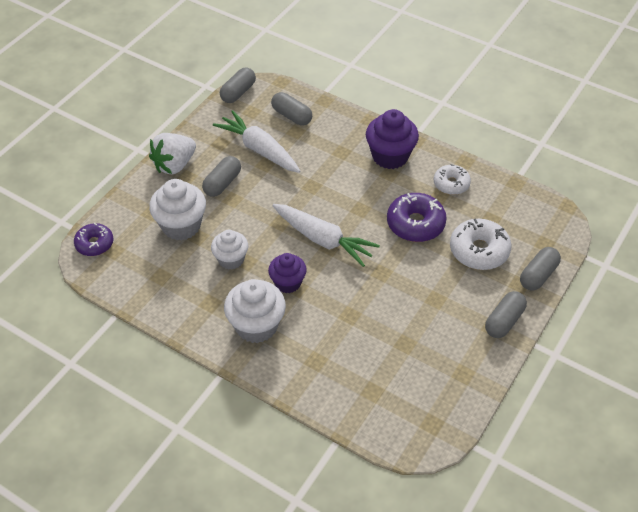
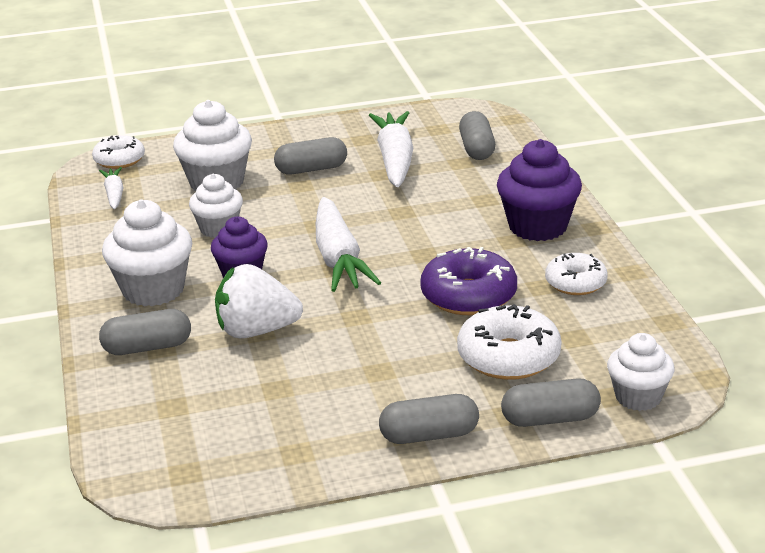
camera: 45 degrees right, 20 degrees down
(94, 244) = (119, 160): purple donut -> white donut
(131, 272) = (114, 194): none -> white carrot
(174, 165) = (289, 137): white strawberry -> white strawberry (256, 331)
(238, 92) = (449, 109): grey capsule -> grey capsule (147, 347)
(555, 237) = (638, 397): none -> white cupcake

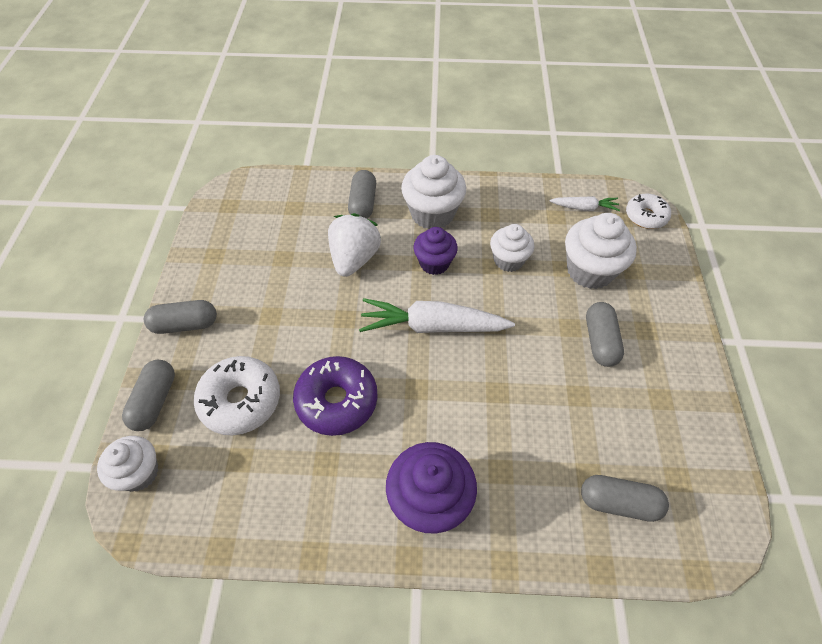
camera: 105 degrees right, 25 degrees up
(395, 160) = (606, 414): white carrot -> none
(429, 435) = (185, 324): grey capsule -> grey capsule turned 75 degrees clockwise
(575, 283) = (317, 494): white donut -> none

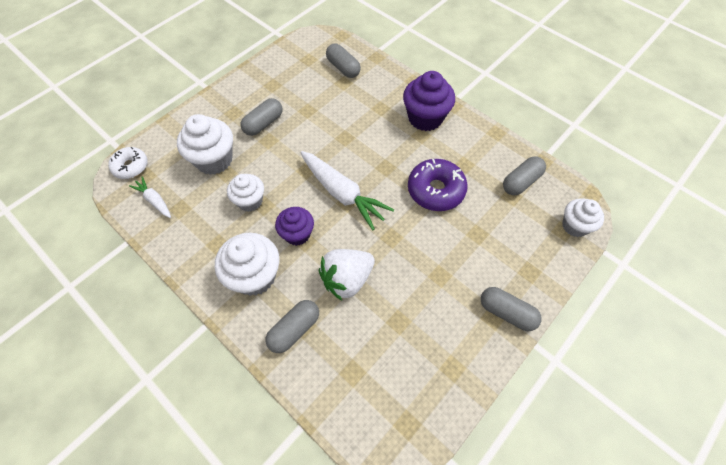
camera: 140 degrees left, 5 degrees up
(155, 401) = (550, 265): grey capsule -> grey capsule (521, 182)
(240, 401) = (494, 228): white donut -> none

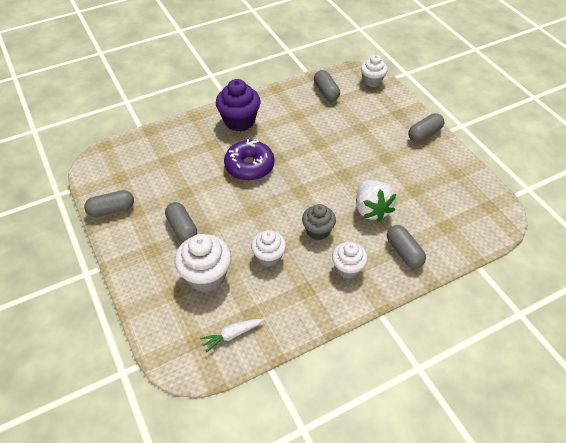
camera: 70 degrees left, 10 degrees down
(131, 166) = (175, 352): white donut -> none
(255, 276) = (347, 268): white cupcake -> white cupcake, size x0.65
(297, 234) = (318, 231): purple cupcake -> grey cupcake
(342, 194) = (290, 192): white carrot -> none
(343, 68) = (148, 155): grey capsule -> grey capsule (111, 210)
(435, 190) = (313, 137): purple donut -> purple donut (249, 166)

